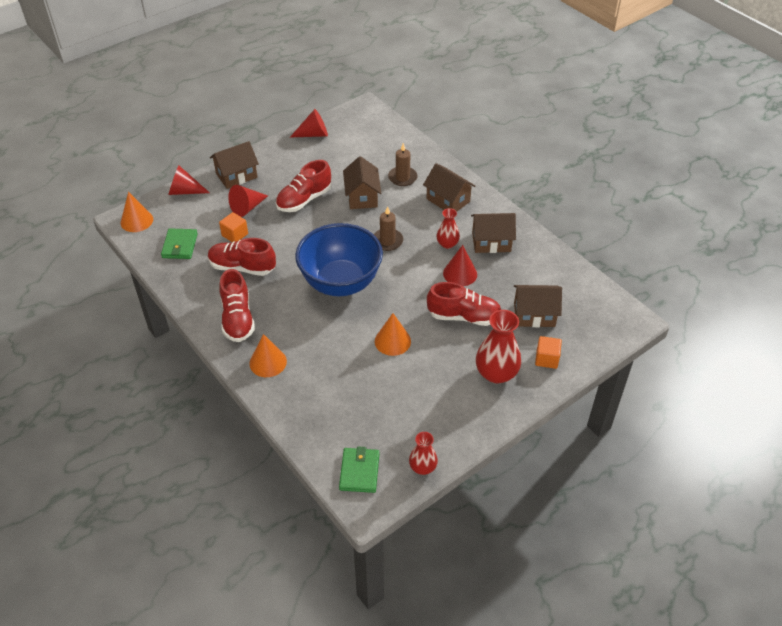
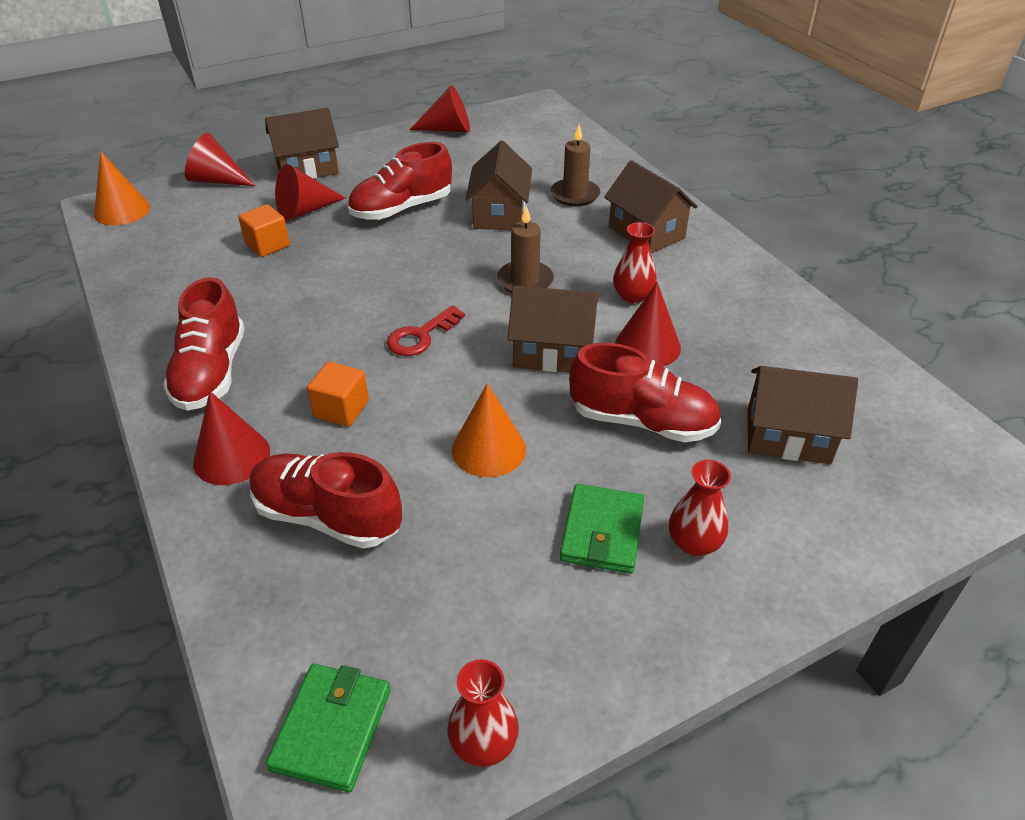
camera: 10 degrees right, 5 degrees down
(180, 245) = (170, 251): green wallet -> green wallet (602, 532)
(242, 267) = (257, 293): red shoe -> red shoe (327, 517)
(268, 362) = (232, 456): orange cone -> red cone
(340, 283) = (421, 336): blue bowl -> red key
(491, 242) = (715, 302): brown house -> brown house (552, 352)
(496, 373) = (694, 543): red vase -> red vase, size x0.58
(546, 359) = (809, 528): orange cube -> orange cube (341, 409)

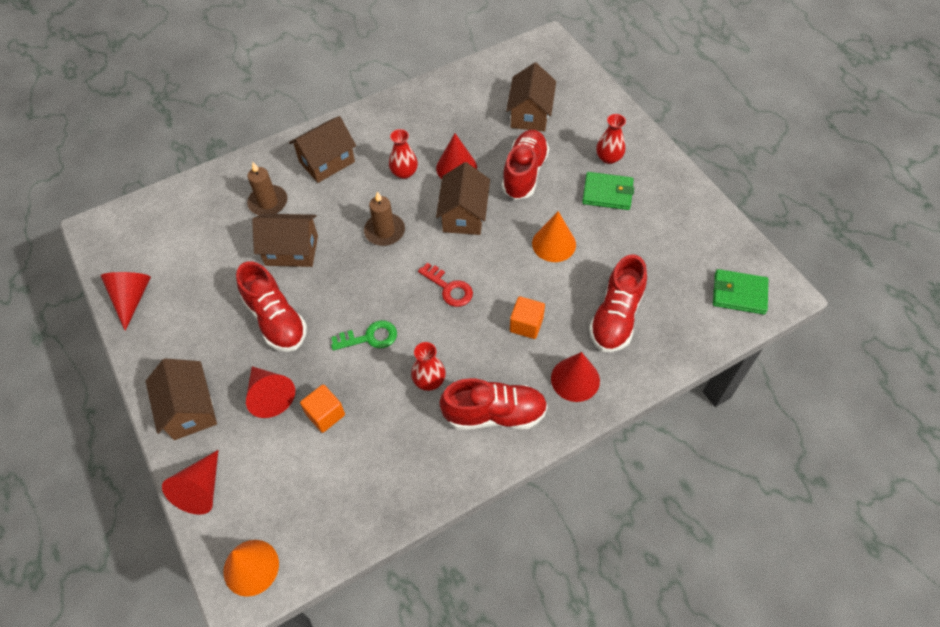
camera: 90 degrees left, 15 degrees up
(360, 272) = (370, 337): none -> green key
(483, 743) = (731, 236): red vase -> red vase (429, 380)

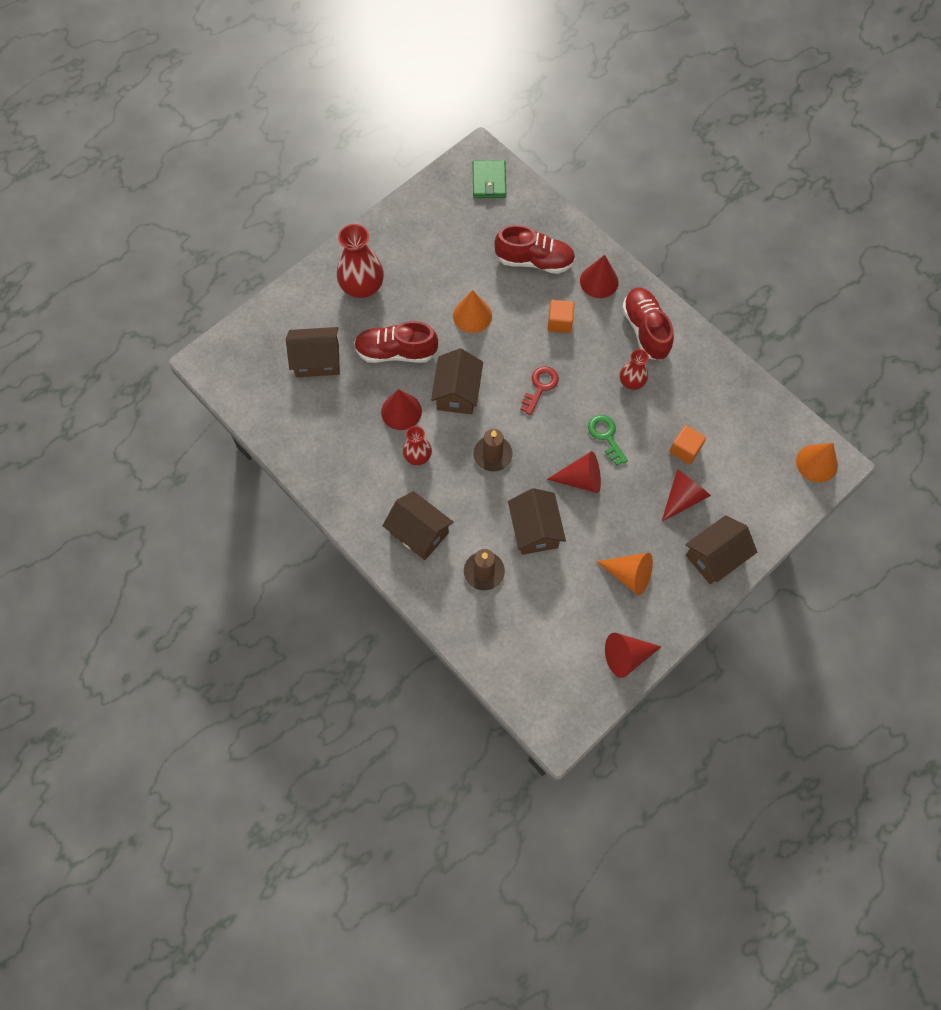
camera: 105 degrees left, 10 degrees up
(201, 490) = (776, 520): red cone -> red cone (581, 479)
(209, 321) = (629, 575): none -> orange cone
(276, 320) = (611, 517): red shoe -> none
(464, 215) = (457, 392): brown house -> brown house turned 75 degrees counterclockwise
(607, 193) = (405, 282): green wallet -> none
(608, 158) = (362, 286): red vase -> red vase, size x1.71

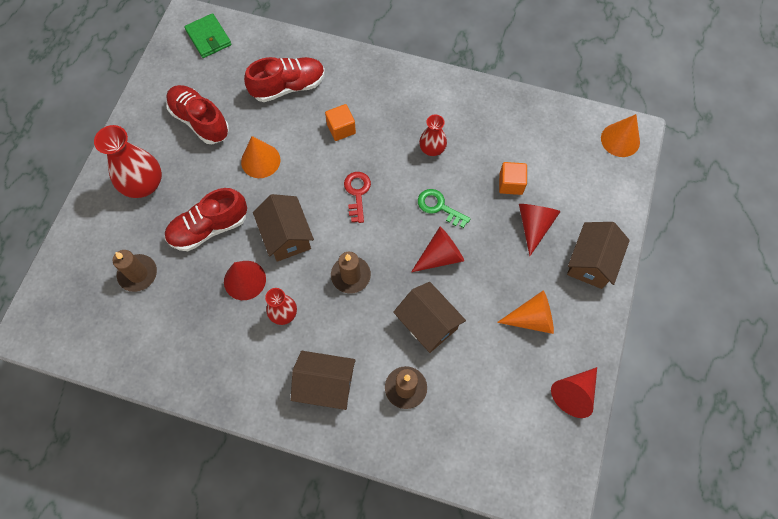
camera: 30 degrees left, 0 degrees up
(317, 360) = (138, 274): brown house -> brown candle
(599, 281) = (354, 77): red cone -> none
(645, 330) = (417, 99): red shoe -> red shoe (200, 121)

